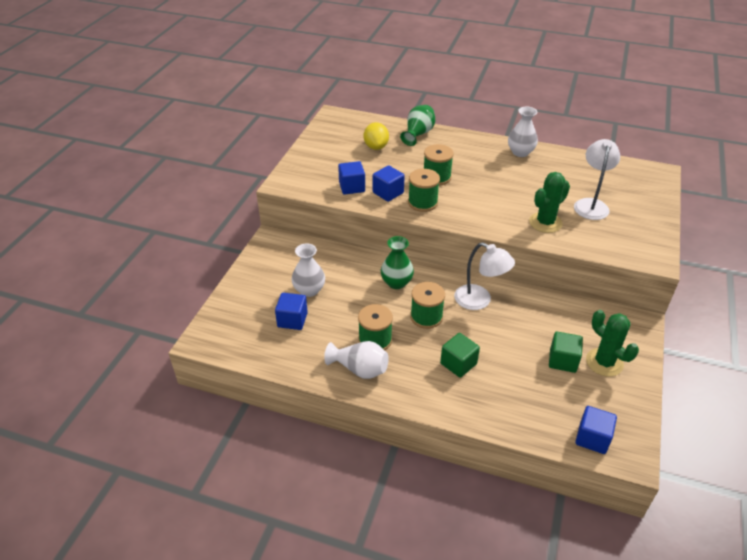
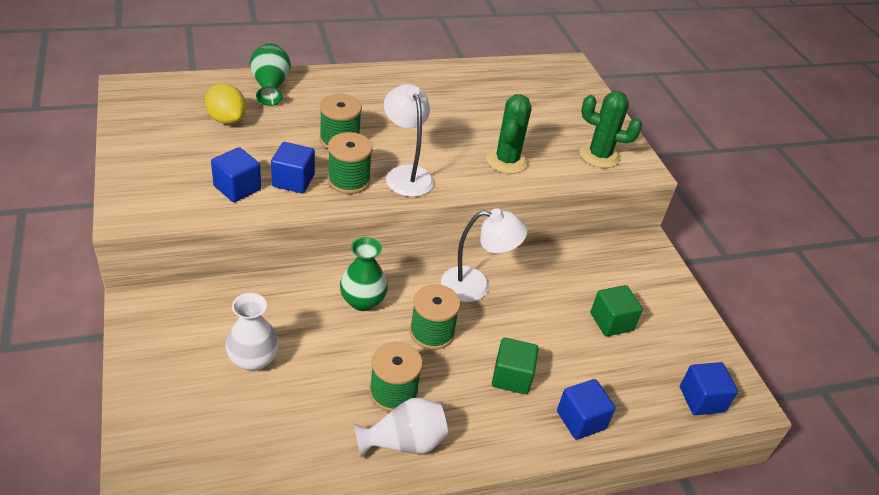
camera: 40 degrees left, 0 degrees up
(292, 320) = (261, 414): blue cube -> blue cube (581, 420)
(520, 152) = (413, 79): white vase -> none
(591, 204) = (535, 123): white lamp -> white lamp (406, 174)
(604, 362) = (649, 305): green cactus -> green cactus (599, 155)

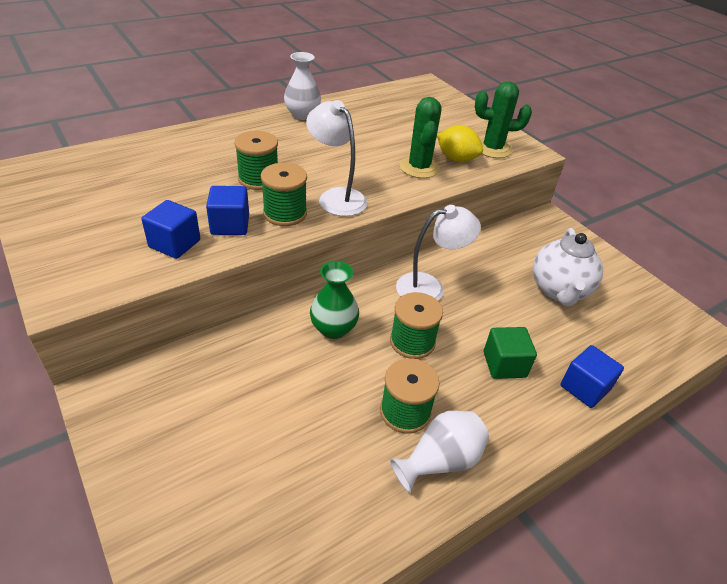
camera: 15 degrees left, 0 degrees up
(226, 119) = (136, 181): yellow lemon -> yellow lemon (456, 159)
(253, 360) = (249, 419): white vase -> white vase (302, 115)
(270, 86) = (169, 144): green vase -> none
(611, 322) = (559, 291): green cube -> white teapot
(701, 399) = (668, 339): blue cube -> none

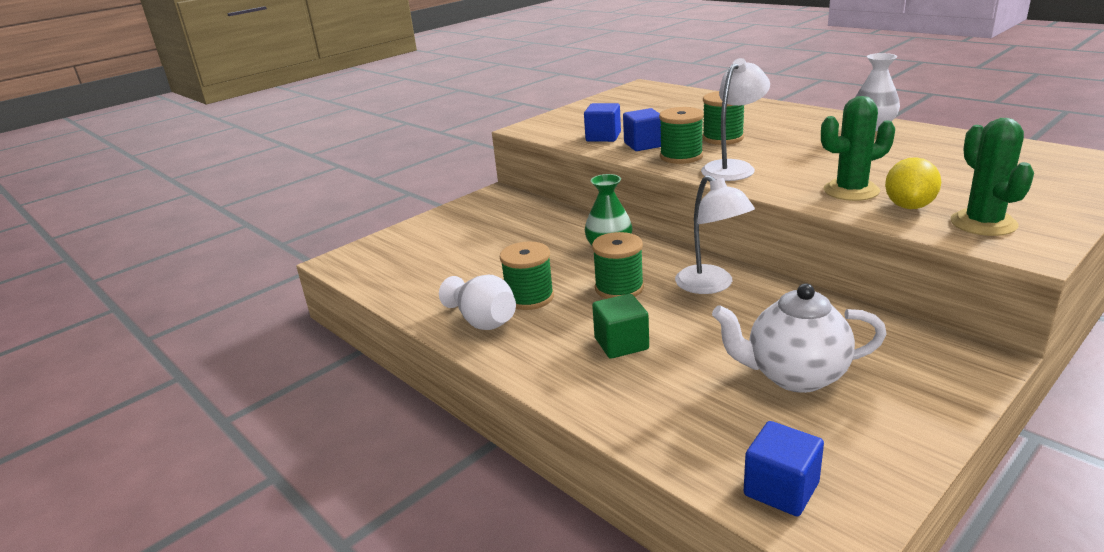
camera: 85 degrees right, 15 degrees down
(584, 388) = (618, 403): blue cube -> blue cube (781, 489)

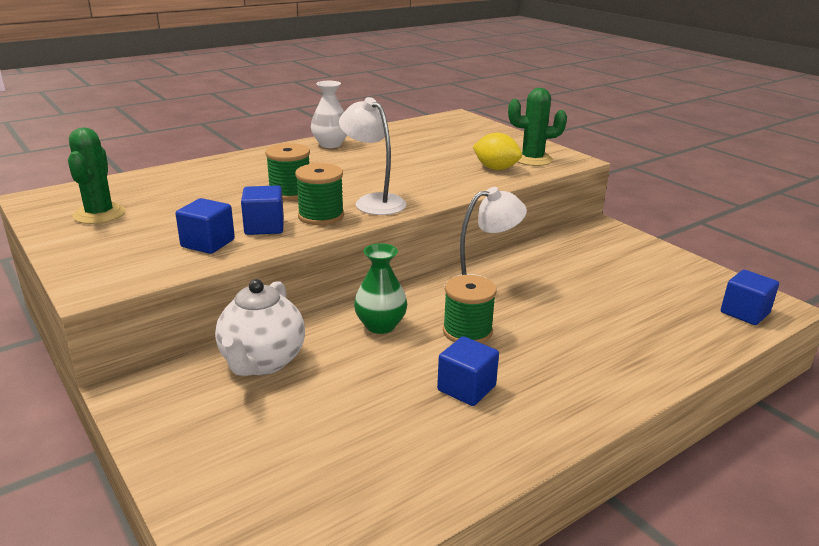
camera: 85 degrees left, 0 degrees up
(483, 321) = (509, 426): white vase -> none
(529, 297) = (466, 388): green spool -> blue cube
(621, 344) = (570, 344): green cube -> none
(794, 376) = (621, 283): white teapot -> white teapot (262, 362)
(851, 191) = (457, 176): green cactus -> green cactus (99, 214)

